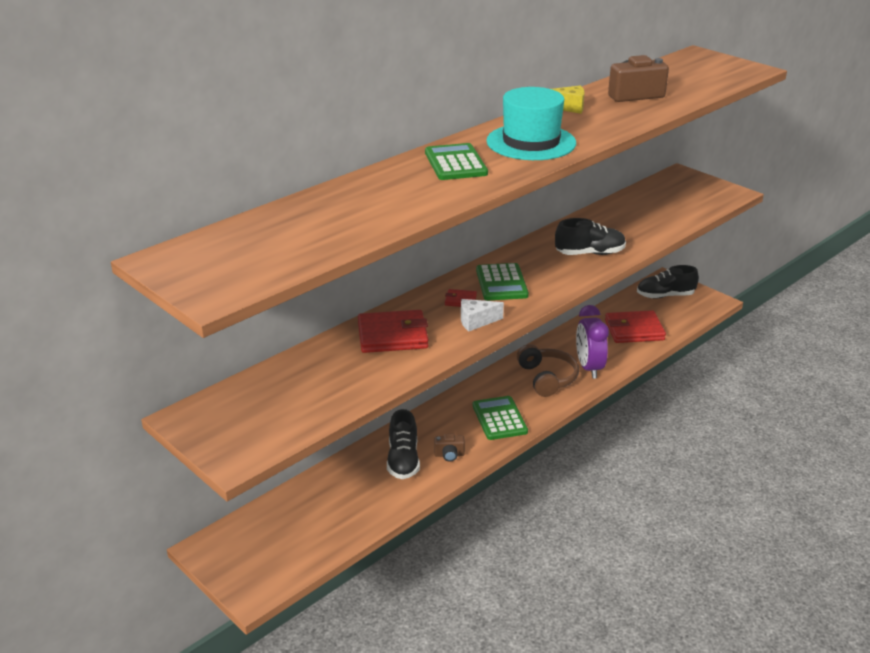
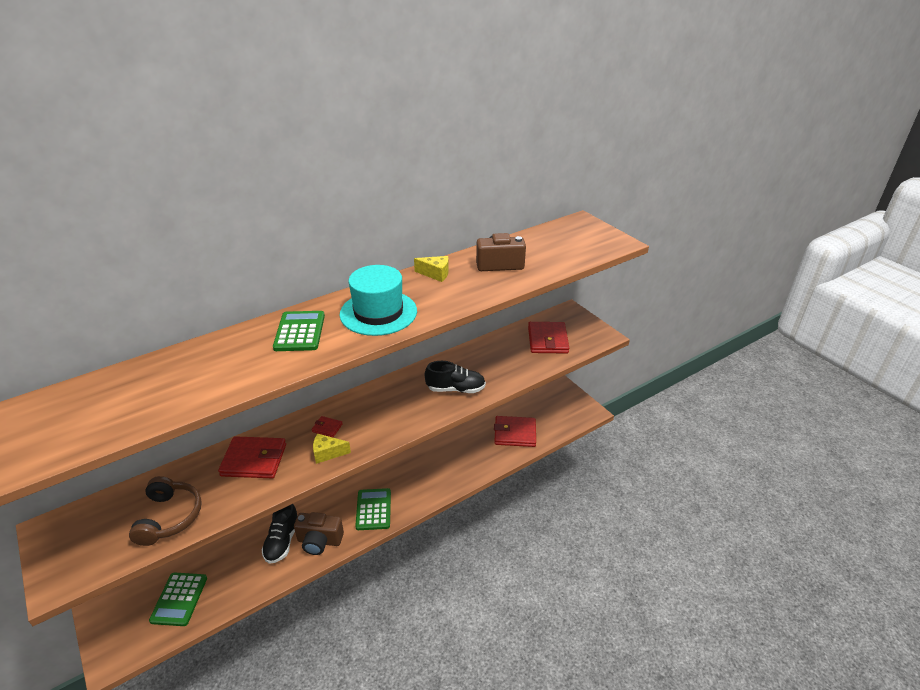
camera: 10 degrees right, 5 degrees up
(449, 455) = (319, 541): brown camera -> brown camera, size x1.86
(476, 321) = (327, 453): white cheese -> yellow cheese
(501, 283) = (369, 413): green calculator -> green calculator (179, 599)
(547, 378) = (427, 473): brown headphones -> brown headphones (169, 517)
(589, 368) = (464, 467): purple clock -> none
(665, 296) = (553, 402): black shoe -> none
(670, 202) = (547, 340): none -> red wallet

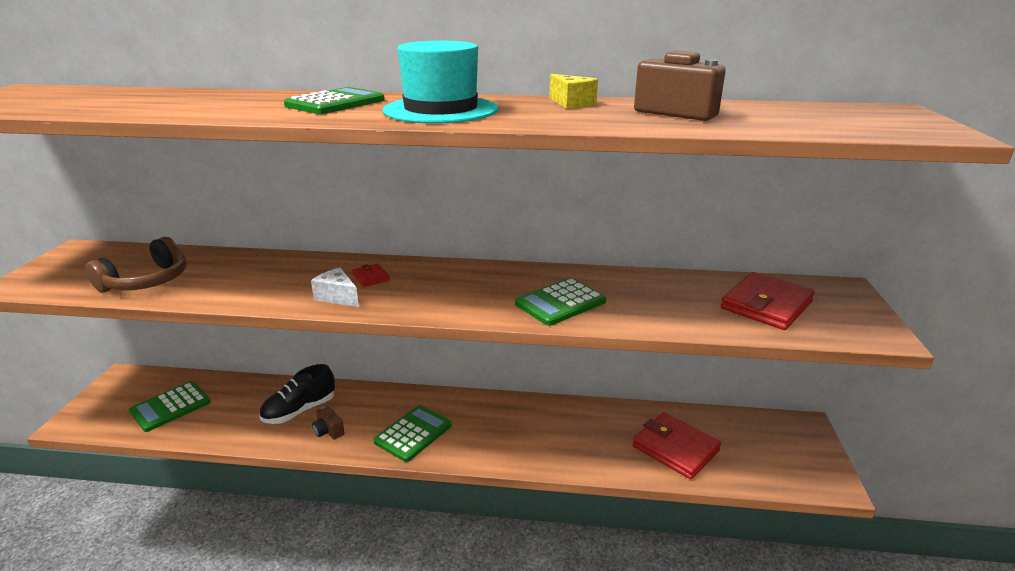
camera: 40 degrees right, 10 degrees down
(254, 460) = (271, 273): red wallet -> none
(319, 541) = (328, 431): brown camera -> brown camera, size x0.54
(327, 453) = (337, 297): yellow cheese -> white cheese
(455, 389) = (560, 302): black shoe -> green calculator

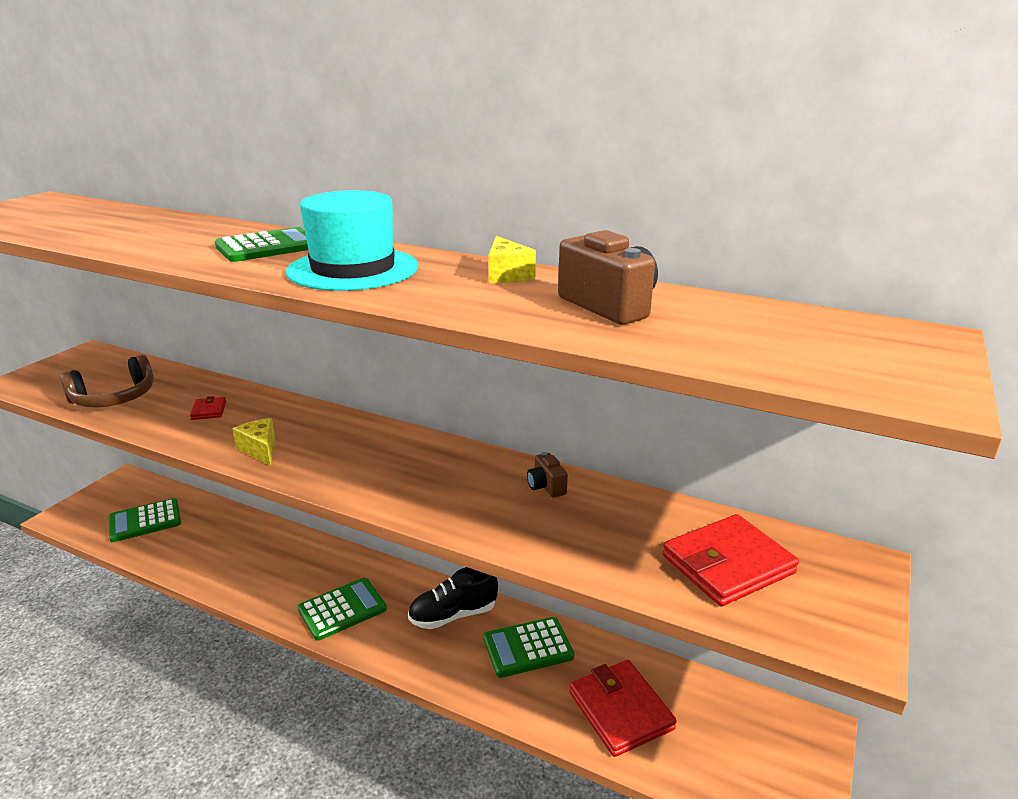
camera: 20 degrees right, 0 degrees up
(299, 411) = (251, 554): black shoe -> black shoe (453, 615)
(328, 431) = (264, 584): brown camera -> brown camera (546, 486)
(337, 297) = (260, 449): white cheese -> yellow cheese
(371, 277) = (309, 432): red wallet -> red wallet (209, 410)
(560, 302) = (477, 505): green calculator -> green calculator (528, 647)

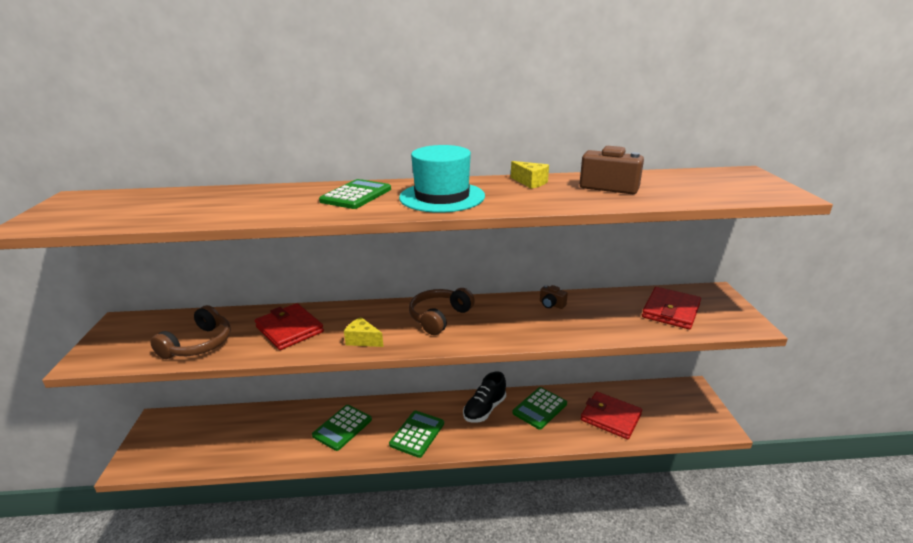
camera: 30 degrees left, 0 degrees up
(145, 521) = (210, 440): green calculator -> green calculator (342, 427)
(209, 410) = (289, 329): red wallet -> red wallet, size x2.14
(378, 452) = (439, 317): none -> brown headphones

